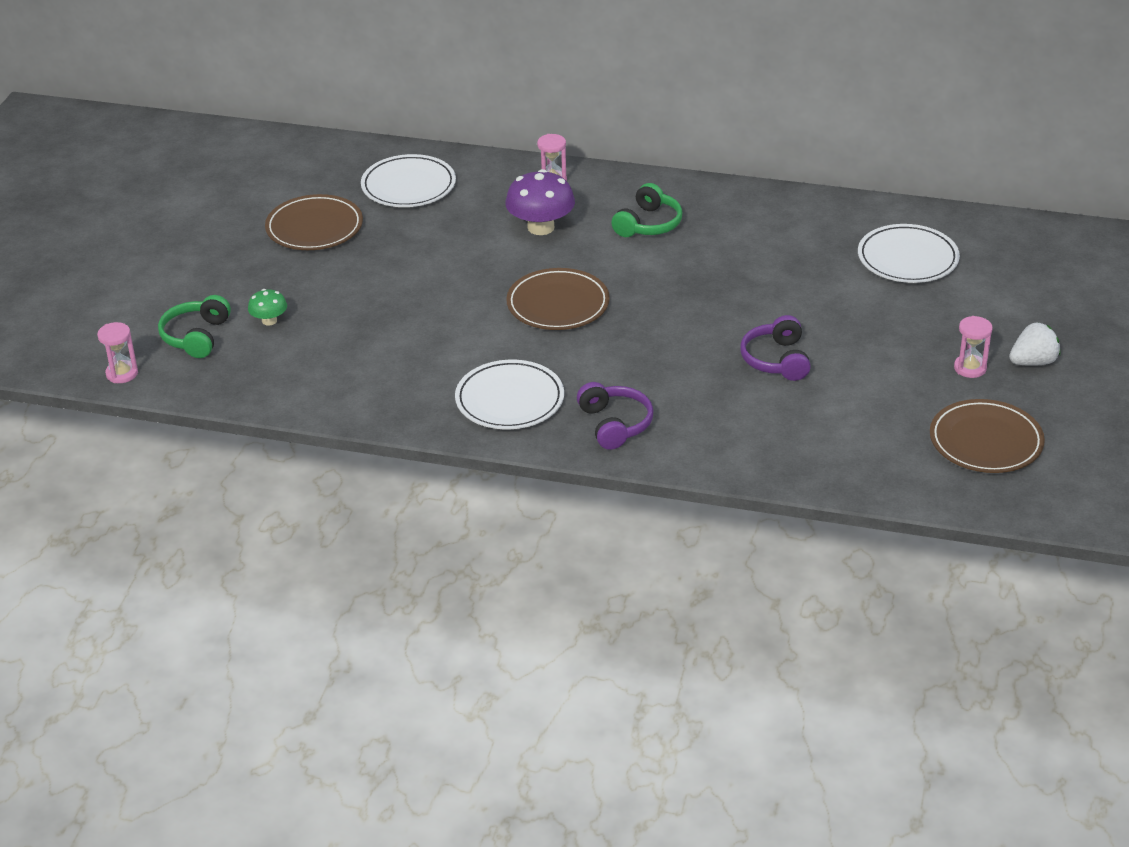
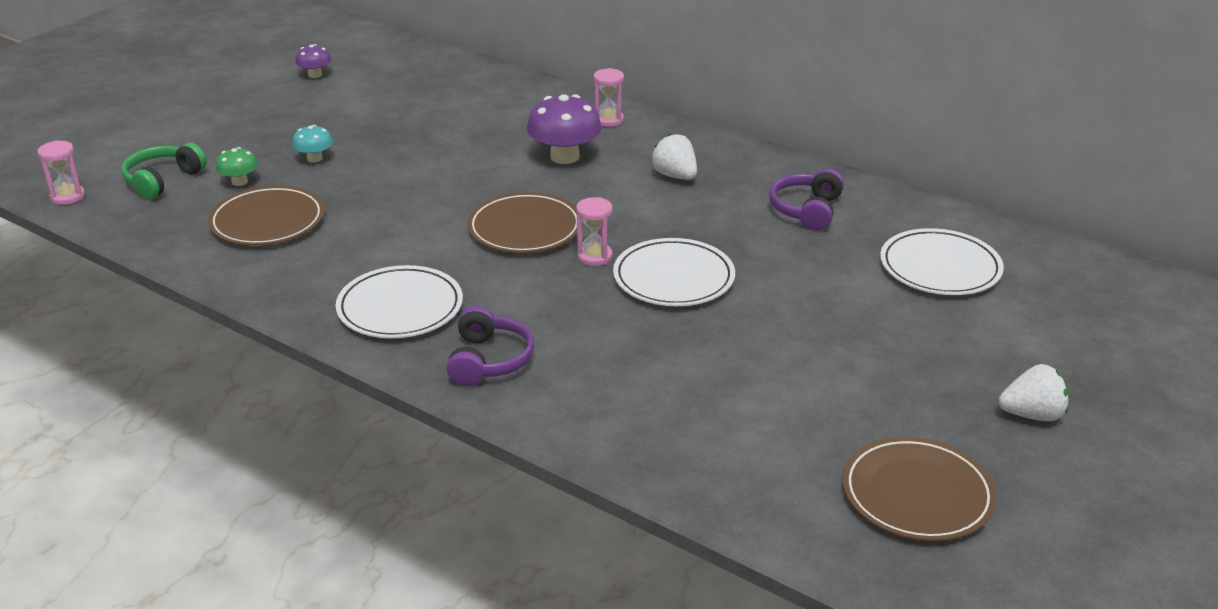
camera: 20 degrees right, 5 degrees down
(240, 193) = (315, 75): none -> purple mushroom
(314, 227) = (354, 114): brown plate -> brown plate (267, 221)
(318, 281) = (314, 158): none -> turquoise mushroom
(408, 186) = (469, 98): white plate -> white plate (673, 278)
(648, 224) = (675, 176): green headphones -> white strawberry
(776, 360) = (718, 337): purple headphones -> purple headphones (807, 210)
(970, 368) = (946, 402): pink hourglass -> pink hourglass (594, 257)

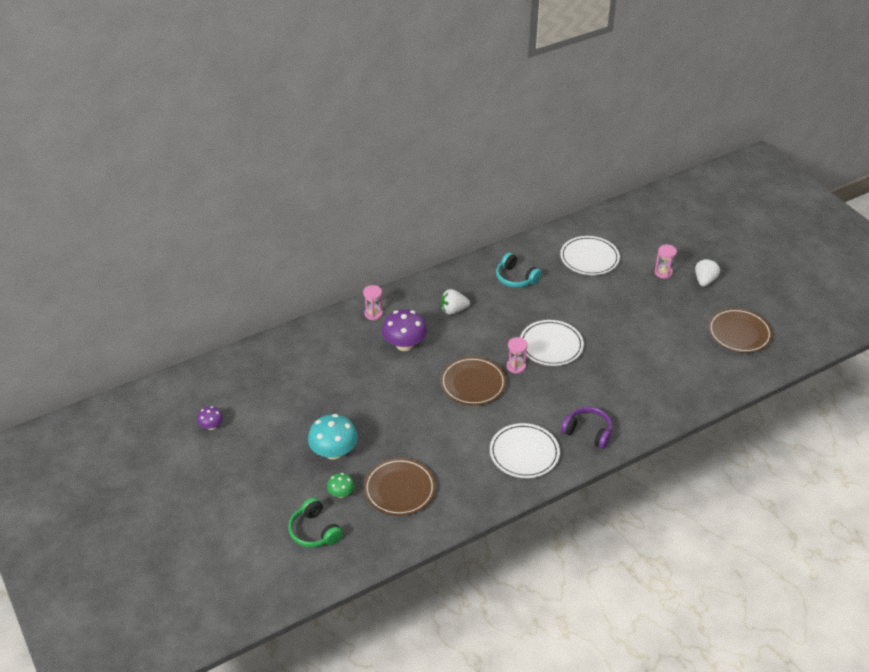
camera: 65 degrees left, 10 degrees up
(68, 197) = (305, 584): pink hourglass -> pink hourglass (663, 272)
(314, 158) = (334, 452): turquoise mushroom -> turquoise mushroom, size x1.87
(807, 210) = (516, 278): purple headphones -> turquoise headphones

